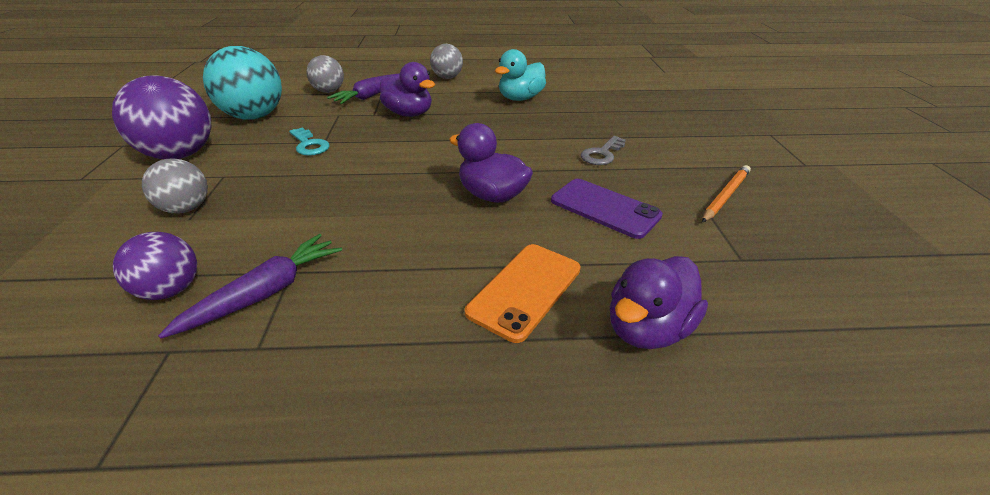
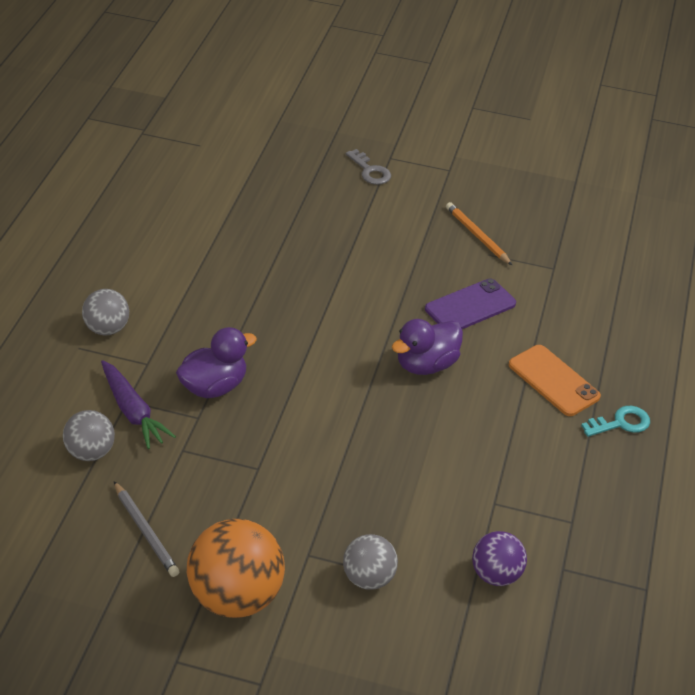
camera: 75 degrees left, 5 degrees up
(181, 155) = (235, 597): purple ball -> orange ball
(254, 116) = (145, 531): turquoise ball -> grey pencil
(265, 293) = (516, 518): purple carrot -> none
(309, 145) = (261, 481): turquoise key -> turquoise key (621, 423)
(520, 98) = (217, 284): turquoise duck -> none
(602, 154) = (381, 273): grey key -> grey key (370, 171)
(647, 328) = (603, 339): purple duck -> none

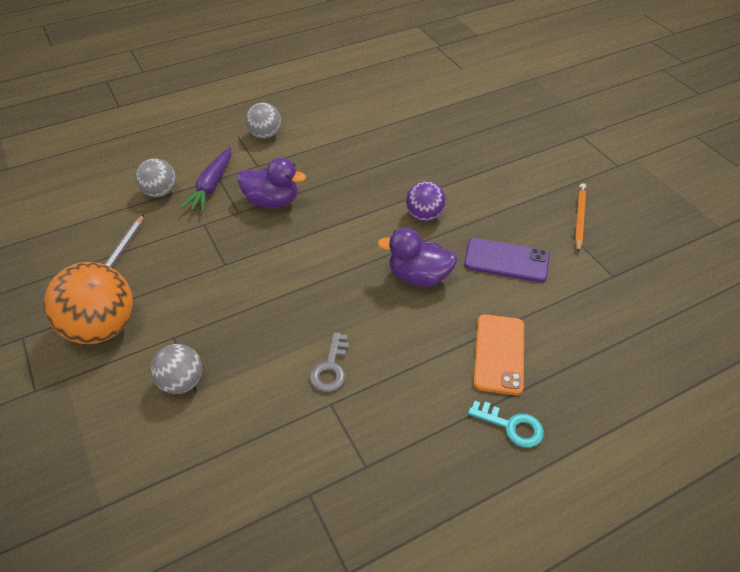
camera: 50 degrees right, 5 degrees up
(370, 171) = (555, 136): grey key -> grey key (331, 368)
(496, 575) = (258, 454): purple ball -> purple ball (424, 215)

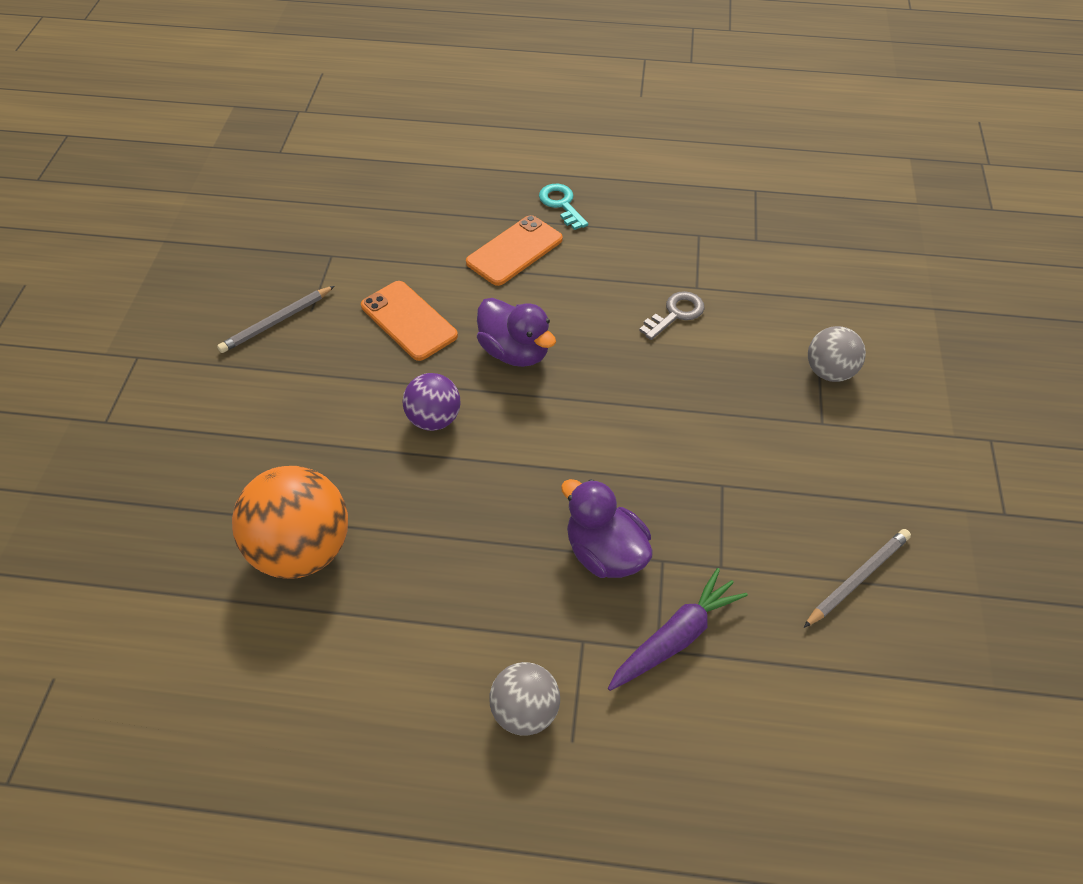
camera: 145 degrees left, 5 degrees up
(101, 328) = (903, 476): orange ball -> orange ball (302, 550)
(160, 192) = (761, 671): grey ball -> none
(506, 260) = (408, 321): purple phone -> orange phone
(579, 218) = (276, 322): orange pencil -> grey pencil

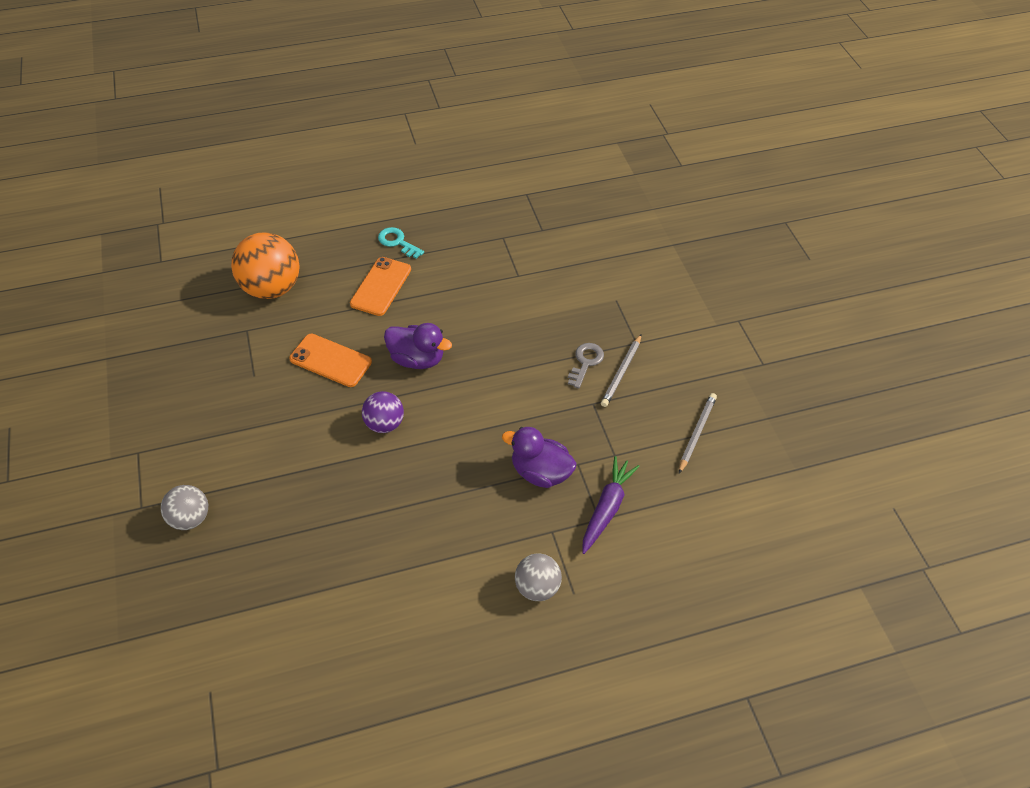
camera: 25 degrees left, 0 degrees up
(276, 322) = (232, 392): grey pencil -> grey pencil (621, 372)
(302, 550) = (339, 543): orange ball -> orange ball (272, 288)
(675, 314) = (512, 298): grey key -> grey key (585, 362)
(829, 372) = (627, 307): grey ball -> grey ball (190, 518)

